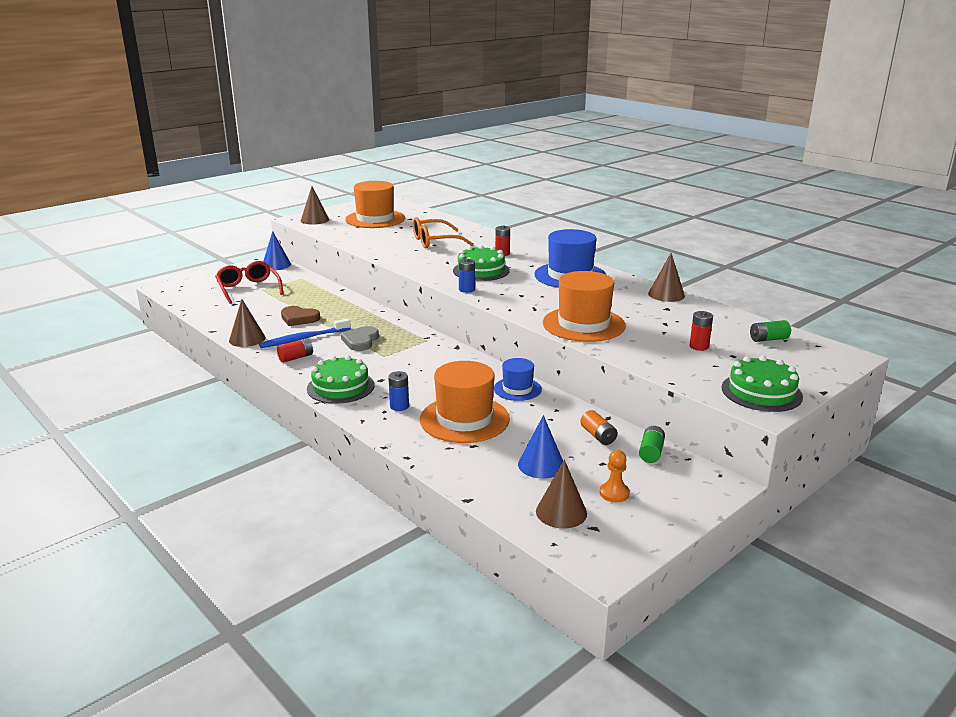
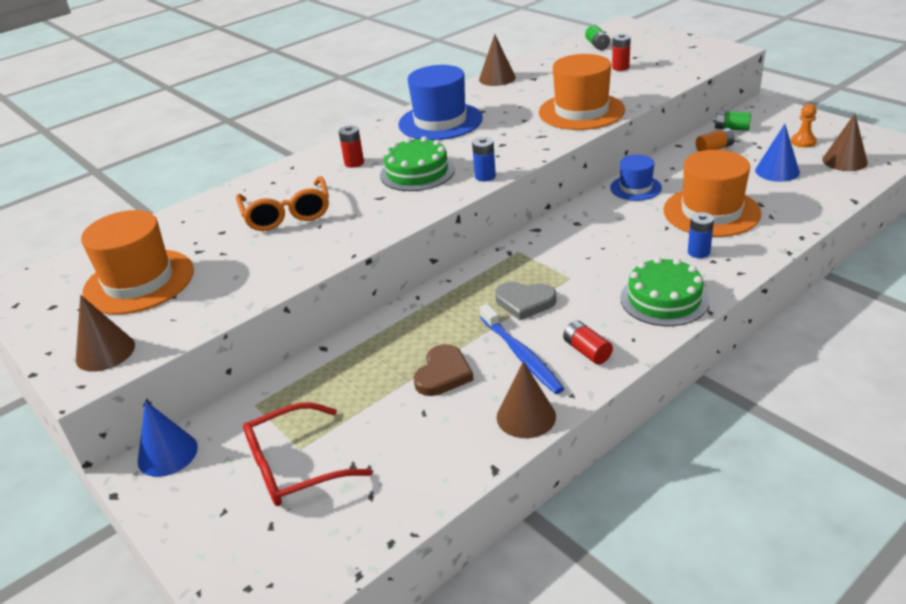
camera: 85 degrees left, 10 degrees up
(761, 392) = (700, 50): green cake -> none

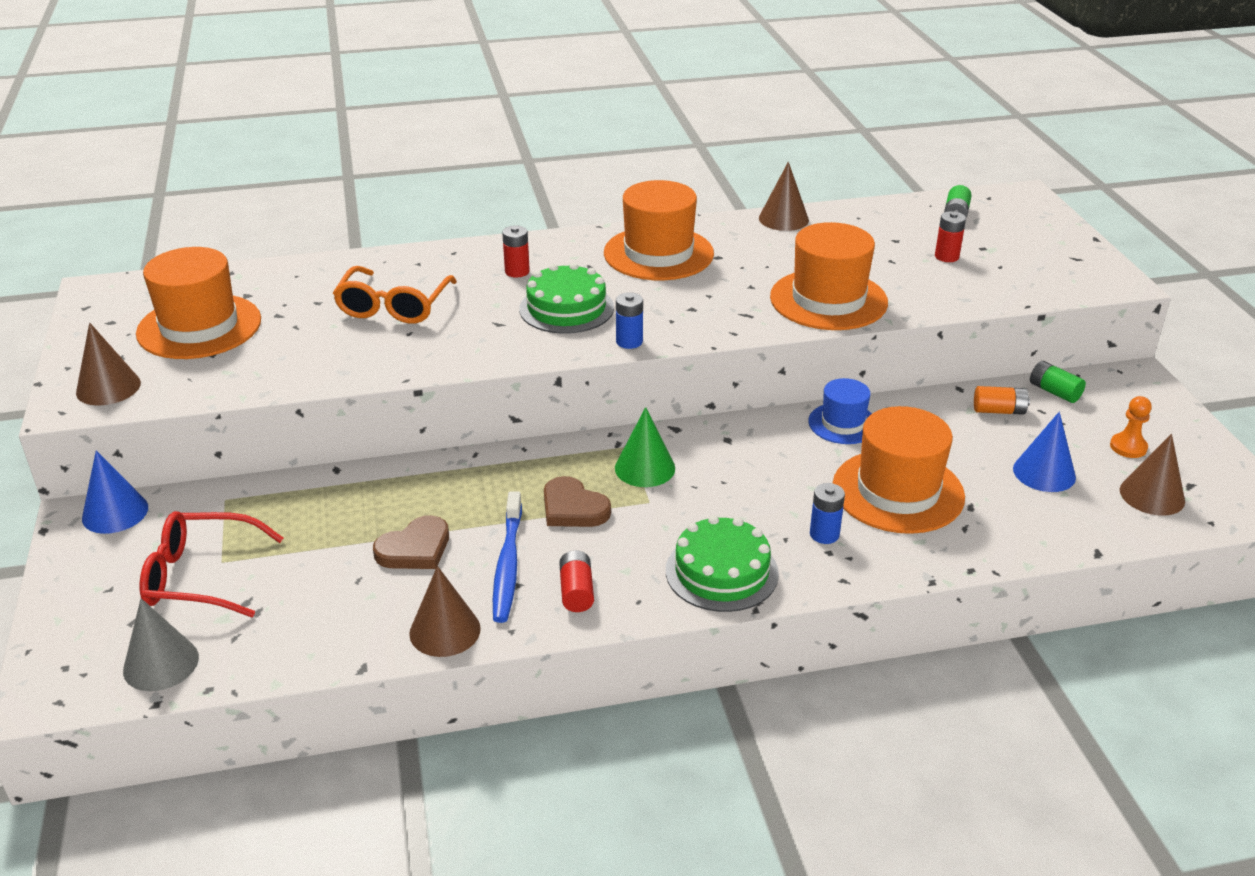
camera: 25 degrees right, 0 degrees up
(330, 544) = (161, 663): none -> grey cone
(440, 121) = (658, 253): blue hat -> orange hat
(525, 302) = (573, 508): grey heart -> brown heart
(544, 259) = (645, 468): none -> green cone

